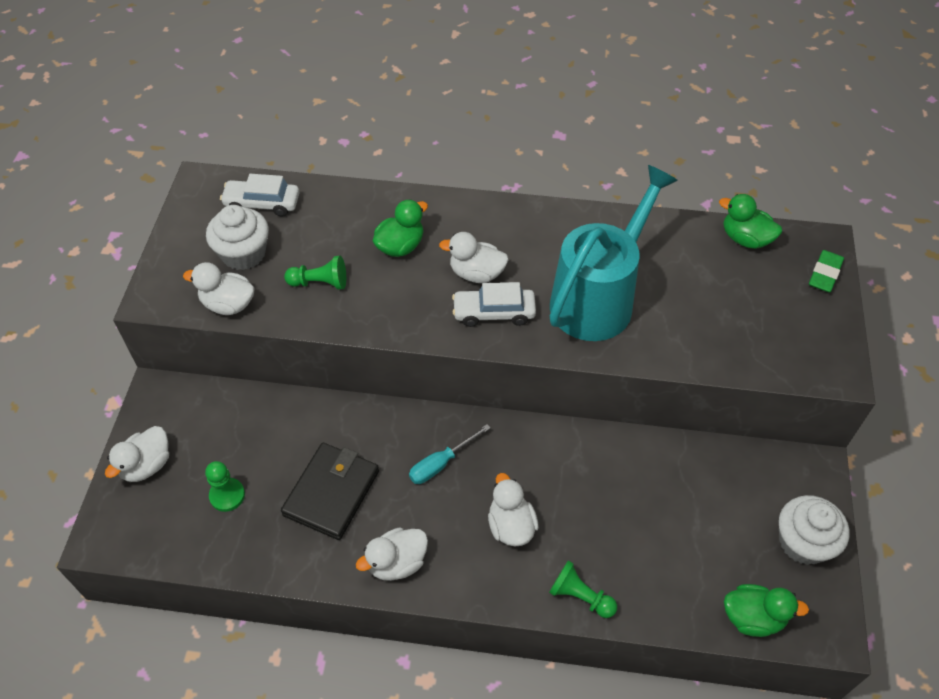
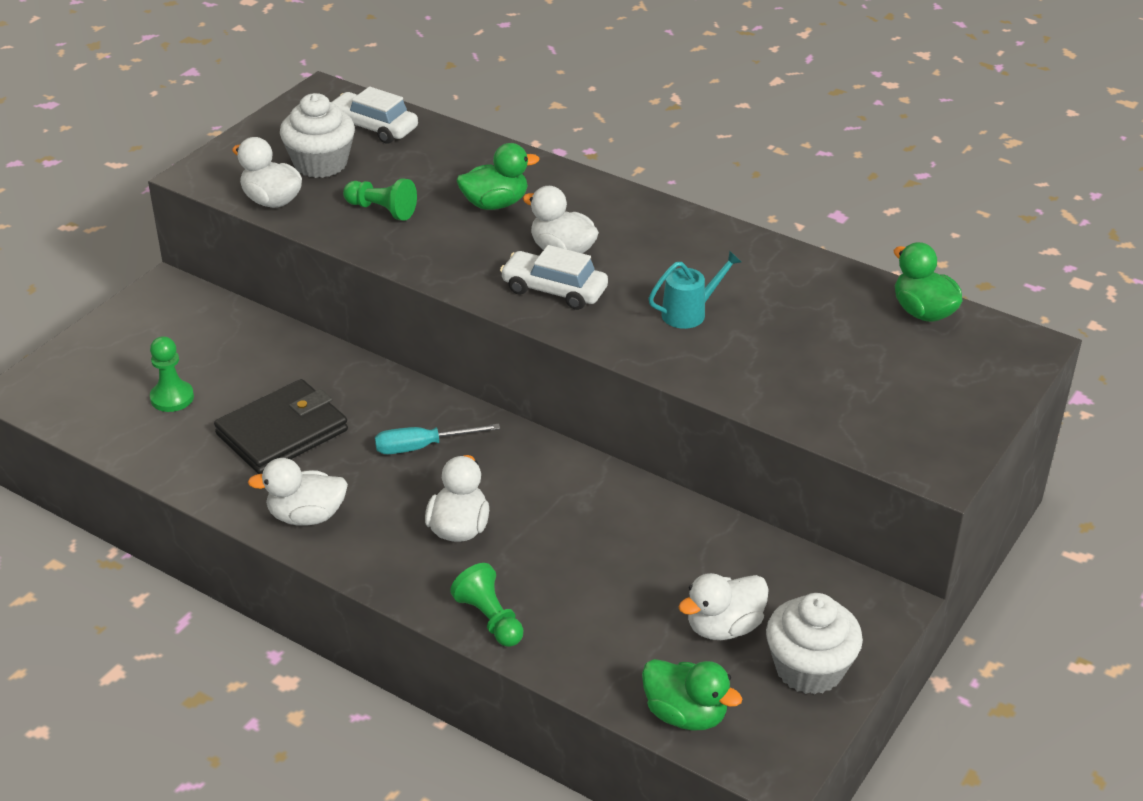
camera: 25 degrees right, 15 degrees down
(147, 465) = (110, 346): white duck -> white duck (724, 627)
(599, 297) = (690, 313): turquoise watering can -> turquoise watering can, size x0.40
(824, 274) = (1001, 374): green eraser -> none

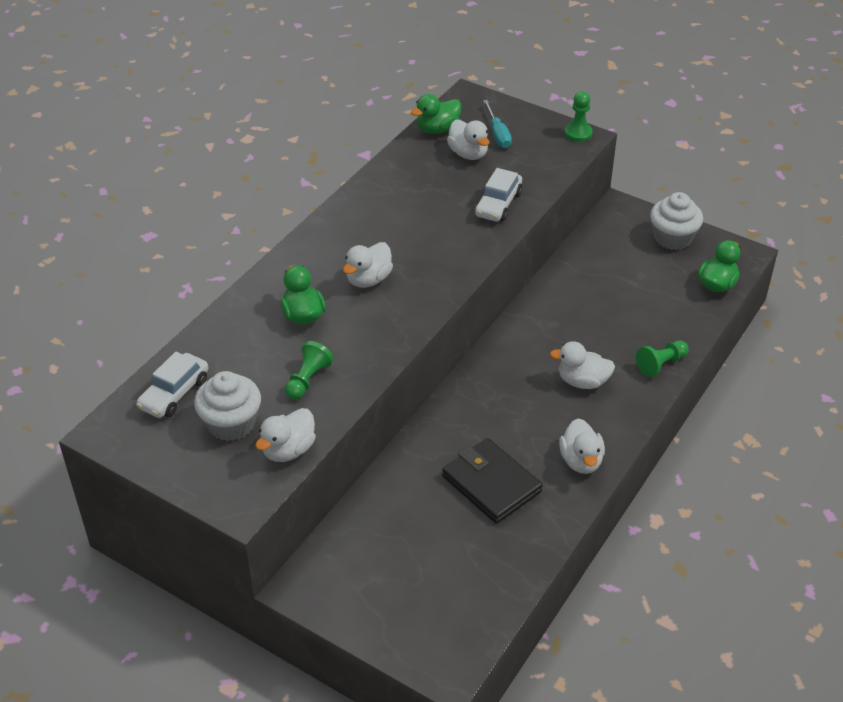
camera: 90 degrees left, 5 degrees up
(172, 398) = (453, 559): green pawn -> green pawn (578, 133)
(422, 447) = (502, 404): turquoise screwdriver -> turquoise screwdriver (498, 134)
(554, 290) = (417, 283): white car -> white car (498, 204)
(690, 313) = (441, 221): turquoise watering can -> none
(724, 627) = (648, 268): white duck -> white duck (468, 154)

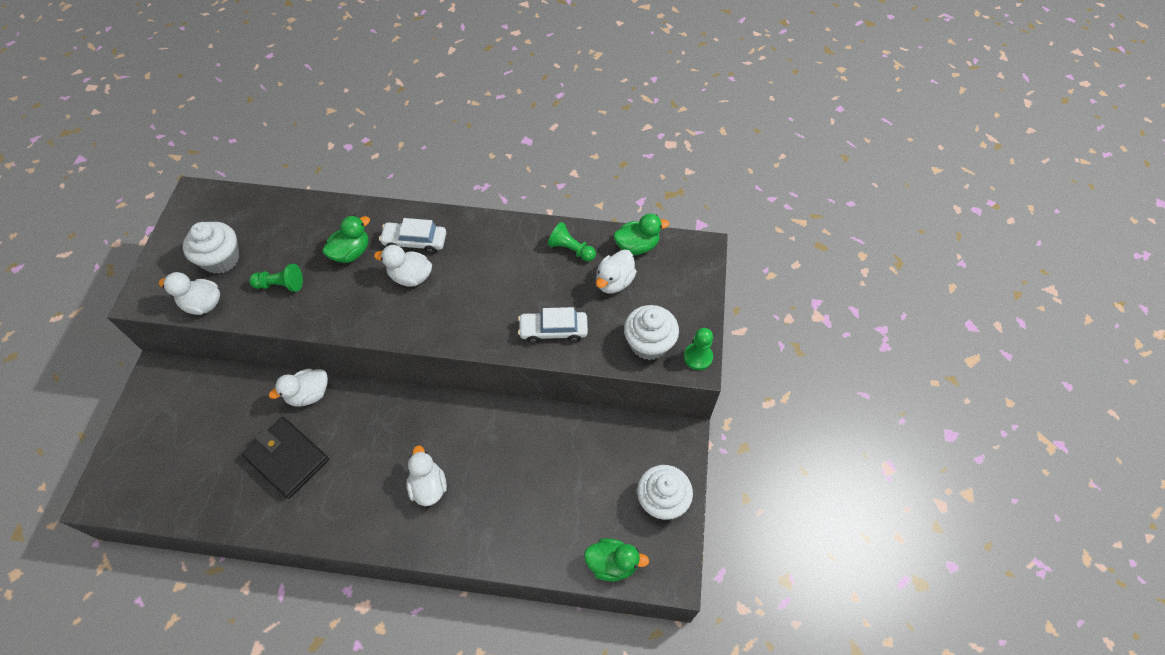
camera: 65 degrees right, 15 degrees up
(174, 393) = (242, 214): white car -> white car (415, 242)
(437, 129) = (637, 246): green duck -> green duck turned 135 degrees clockwise
(491, 484) = (287, 458): black wallet -> black wallet turned 75 degrees counterclockwise
(498, 134) = (657, 293): turquoise screwdriver -> none
(547, 154) = (649, 343): none -> white cupcake
(581, 461) = (333, 518): white duck -> white duck (309, 394)
(661, 364) = (476, 546): green pawn -> green pawn (571, 249)

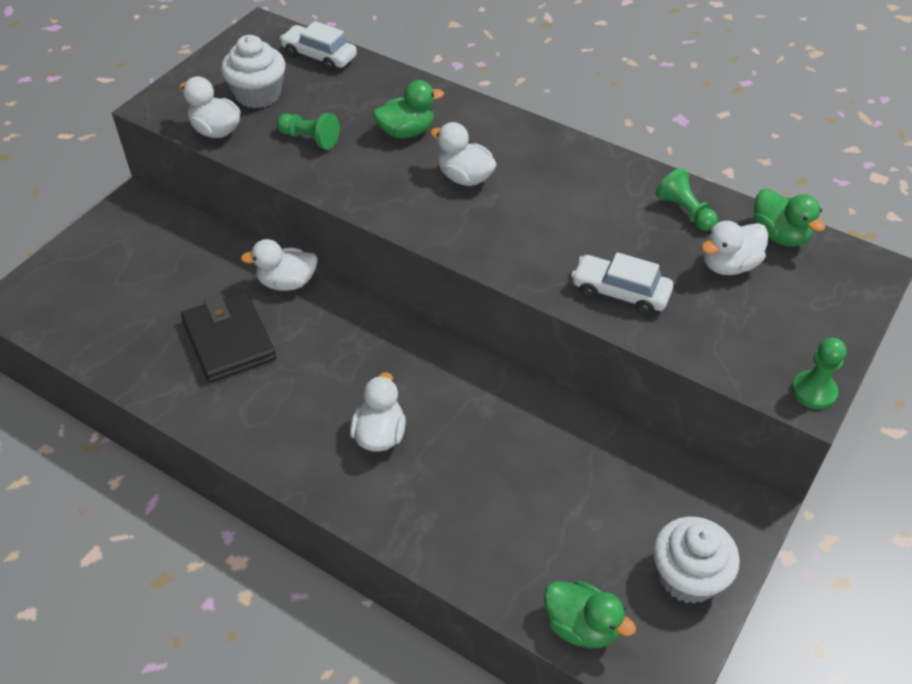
camera: 25 degrees right, 10 degrees down
(415, 242) = (487, 144): white car -> white car (319, 56)
(637, 246) = (779, 235): green duck -> green duck turned 45 degrees clockwise
(649, 343) = (748, 351): white cupcake -> none

